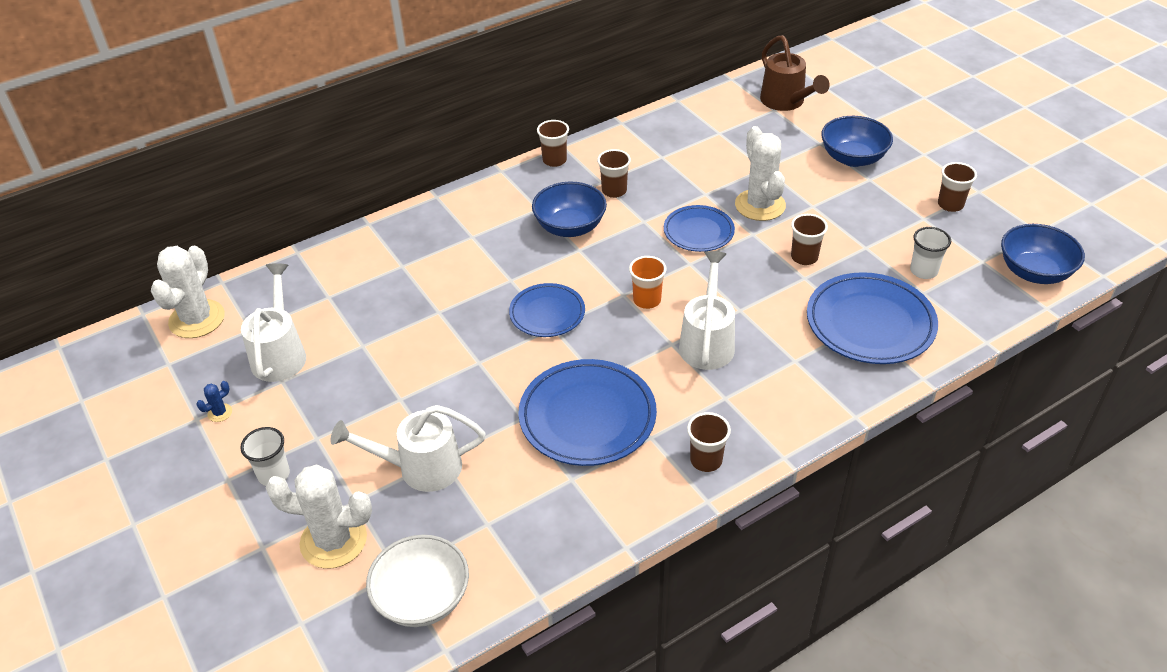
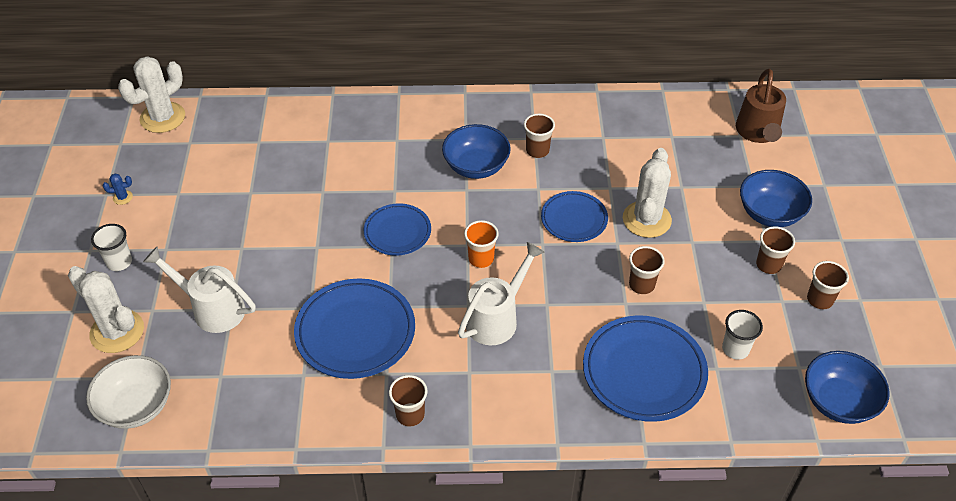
camera: 30 degrees right, 5 degrees up
(280, 354) = (193, 171): white watering can -> none
(554, 160) = (513, 102): brown cup -> brown cup (768, 265)

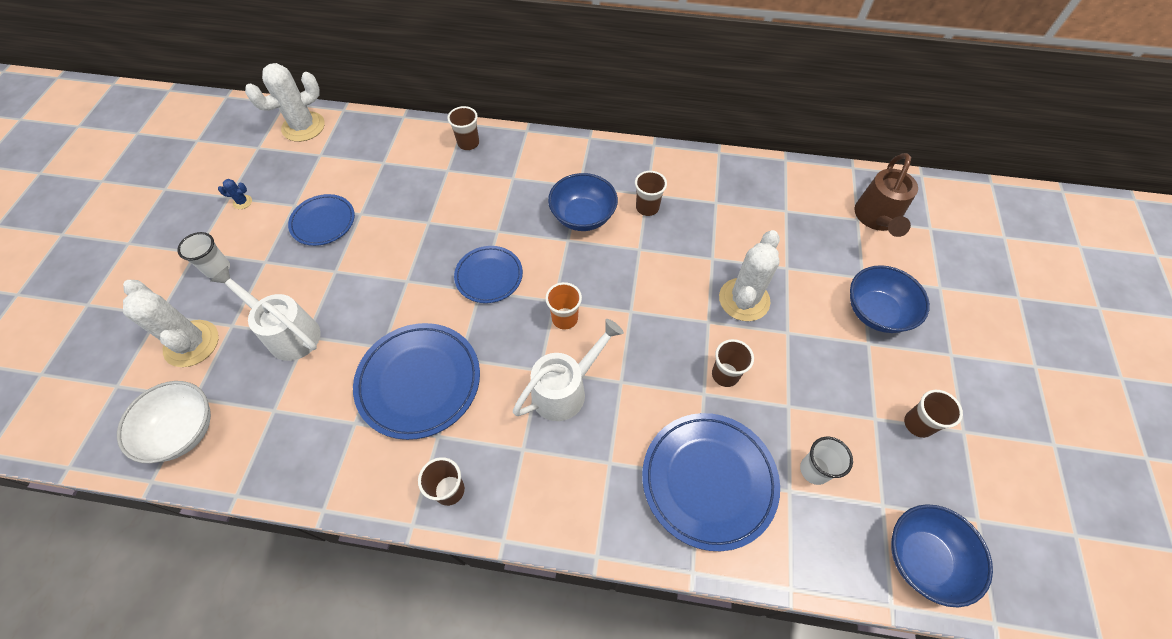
camera: 10 degrees right, 10 degrees up
(574, 219) = (668, 288): blue plate -> blue plate (323, 222)
(768, 265) = (866, 372): brown cup -> brown cup (468, 143)

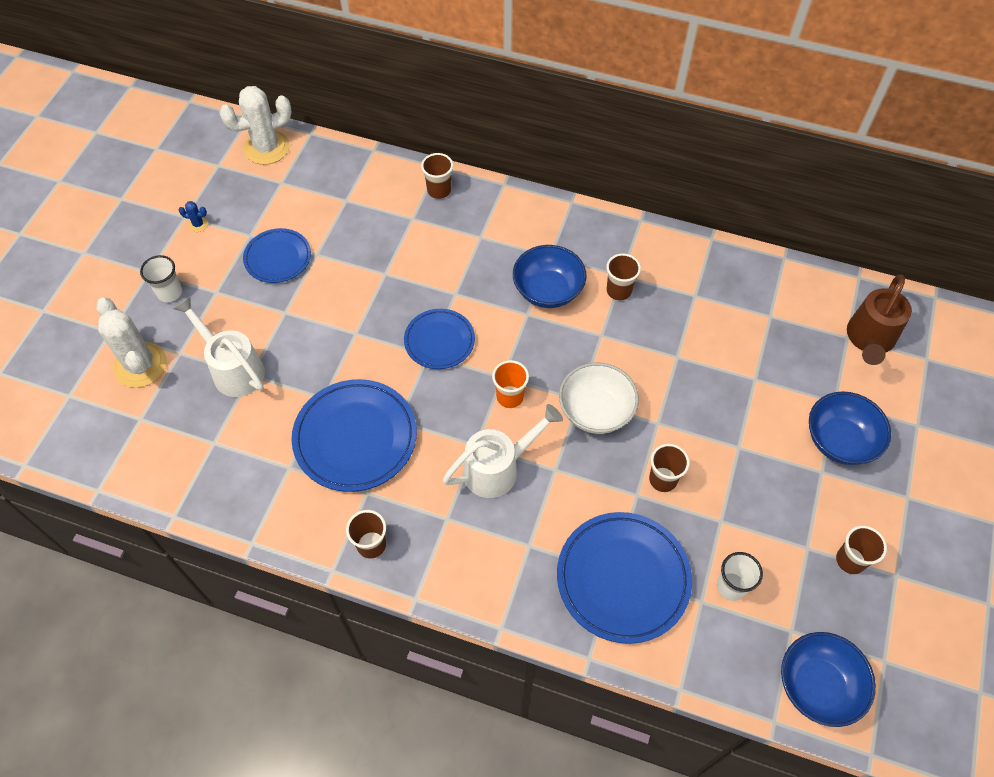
camera: 10 degrees right, 0 degrees up
(183, 431) = (128, 448): white bowl -> white bowl (596, 411)
(744, 300) = (700, 406): white cactus -> none

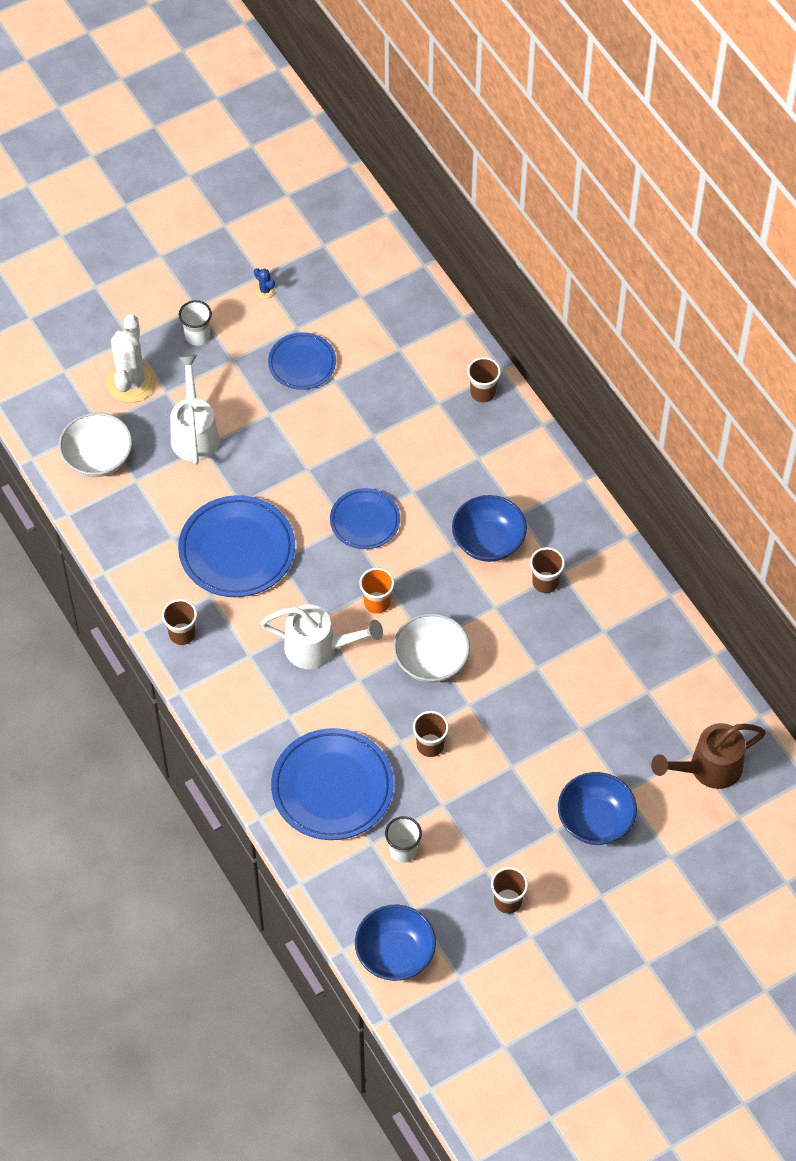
camera: 40 degrees right, 0 degrees up
(162, 447) = (98, 458): none -> white bowl
(267, 148) = (376, 255): white cactus -> none

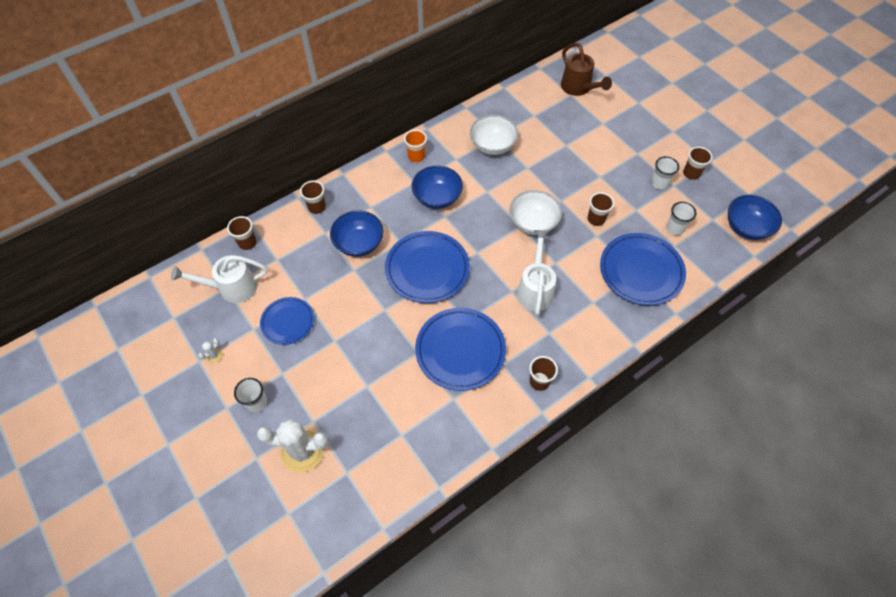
camera: 95 degrees left, 0 degrees up
(98, 458) = (381, 469): white bowl -> white bowl (492, 145)
(194, 433) = (354, 394): white watering can -> white watering can (232, 288)
(265, 290) = (214, 355): blue cactus -> white cactus
(365, 521) = (427, 269): blue plate -> blue plate, size x1.65
(377, 603) = (493, 257): orange cup -> orange cup (416, 156)
(491, 849) = (659, 183): none -> white cup
(545, 582) = (465, 166): brown cup -> brown cup (247, 243)
(595, 820) = (625, 136): blue bowl -> blue bowl (359, 243)

